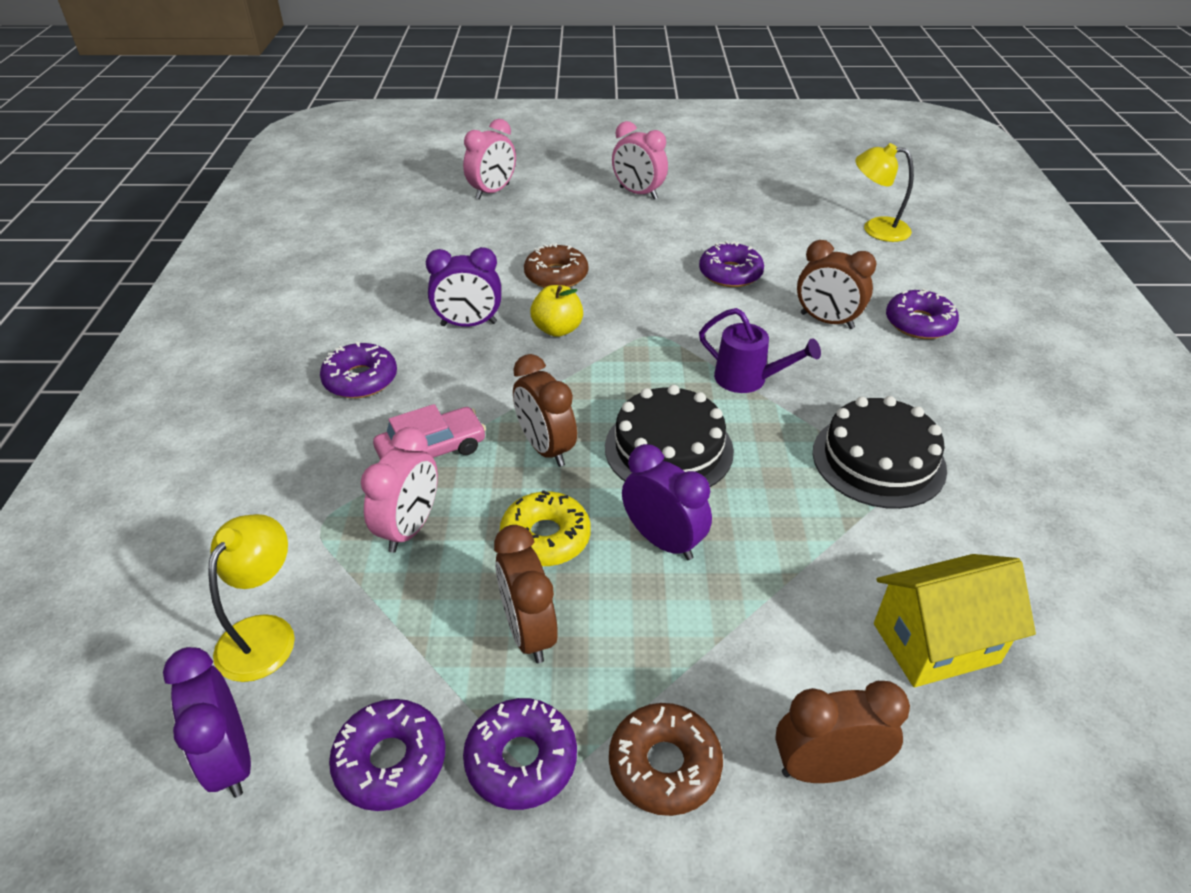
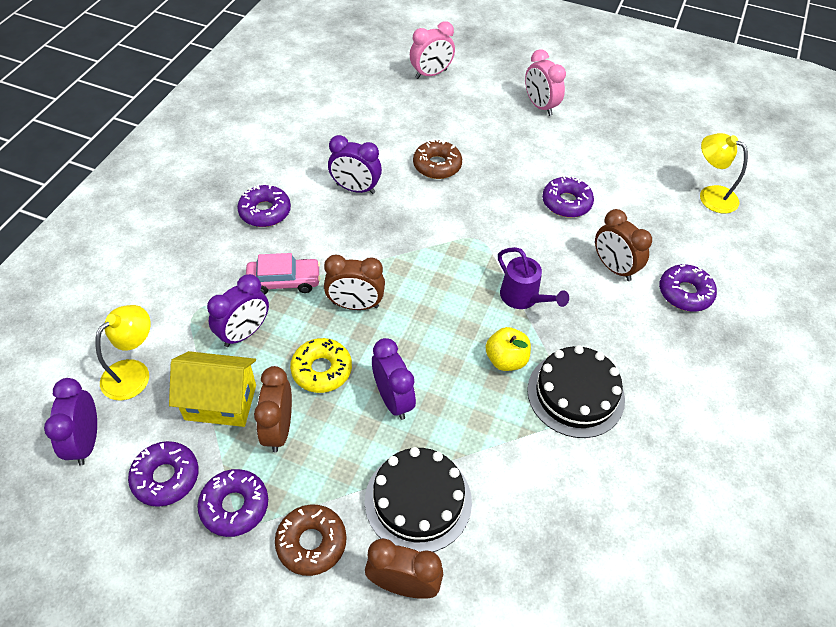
camera: 20 degrees right, 10 degrees up
(410, 528) = (244, 333): pink clock -> purple clock
(545, 448) = (355, 305): brown clock -> brown clock turned 75 degrees counterclockwise
(557, 329) = (413, 212): yellow apple -> yellow apple (506, 360)
(668, 449) = (435, 334): black cake -> black cake (418, 500)
(935, 643) = (524, 536): yellow house -> yellow house (220, 402)

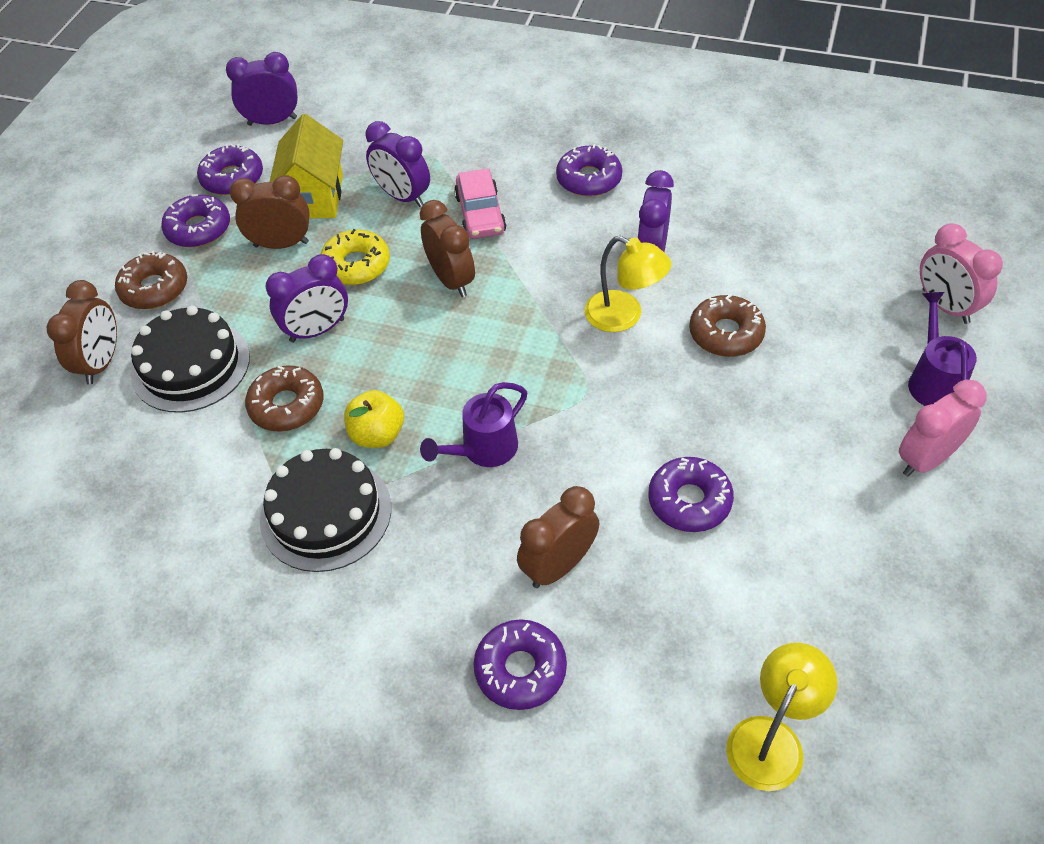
camera: 90 degrees right, 0 degrees up
(134, 372) = (349, 131): yellow lamp -> yellow lamp (624, 316)
(355, 305) = (451, 280): brown clock -> brown clock turned 150 degrees clockwise
(472, 421) = (287, 405): none -> brown donut
(485, 91) = (933, 380): none -> purple watering can

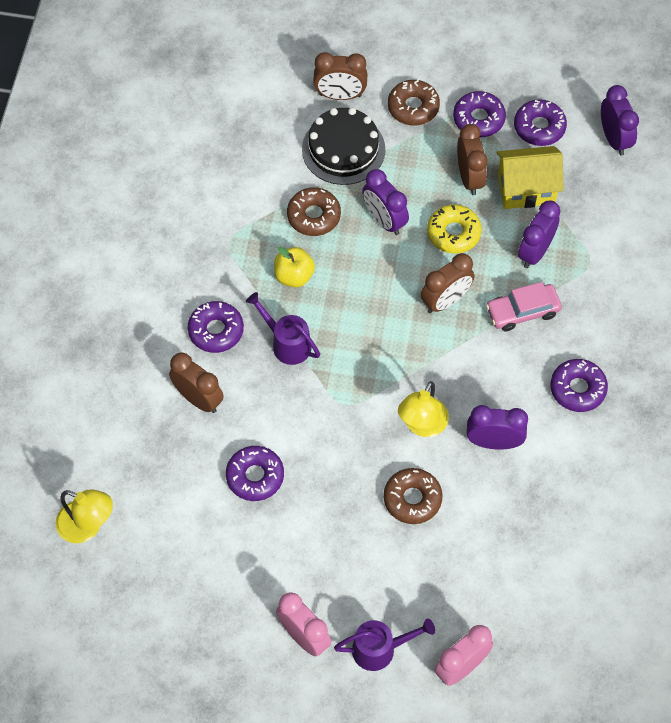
camera: 80 degrees right, 10 degrees up
(326, 513) = (228, 257): black cake -> none
(520, 669) = (125, 384): purple donut -> purple donut (216, 330)

